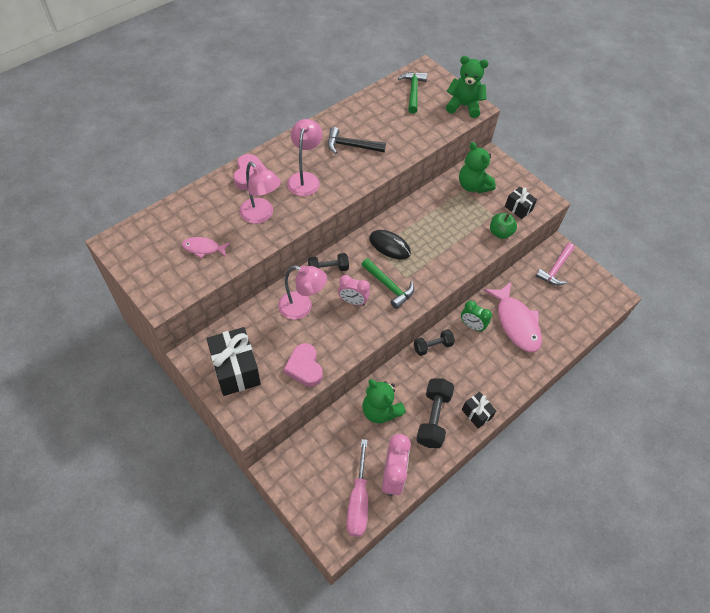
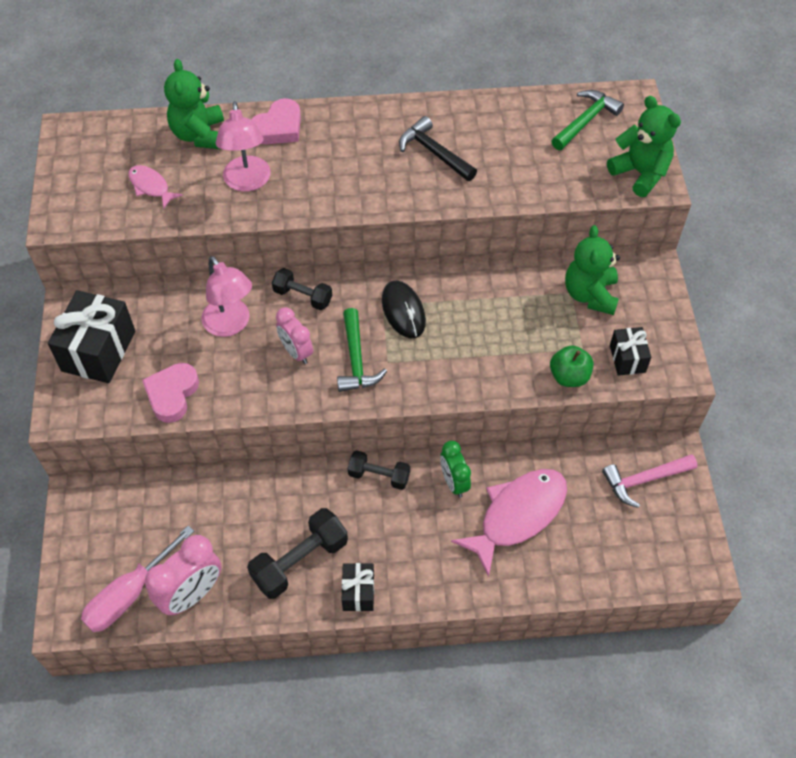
camera: 40 degrees right, 0 degrees up
(305, 178) = (338, 165): pink lamp -> none
(380, 410) = (246, 510): green teddy bear -> green teddy bear (199, 135)
(516, 323) = (517, 515): pink fish -> pink fish turned 150 degrees counterclockwise

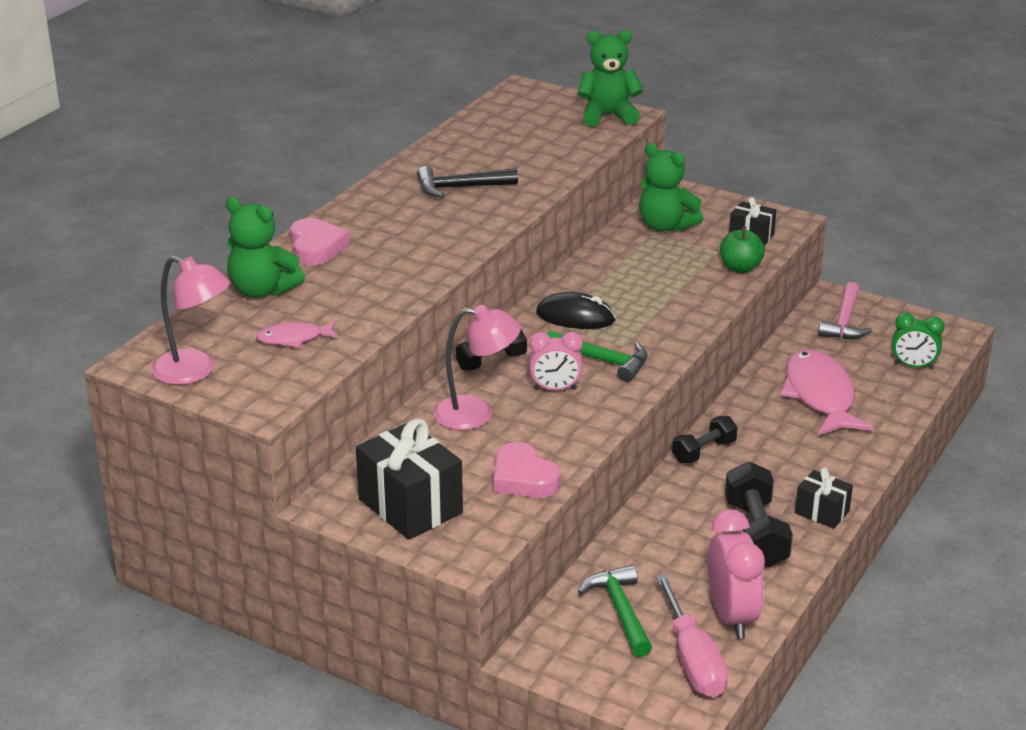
camera: 55 degrees left, 25 degrees down
(247, 182) = (365, 286): pink lamp -> pink lamp (195, 372)
(454, 482) = (752, 414): green clock -> green clock (913, 366)
(586, 121) = (519, 115): green hammer -> green hammer (620, 610)

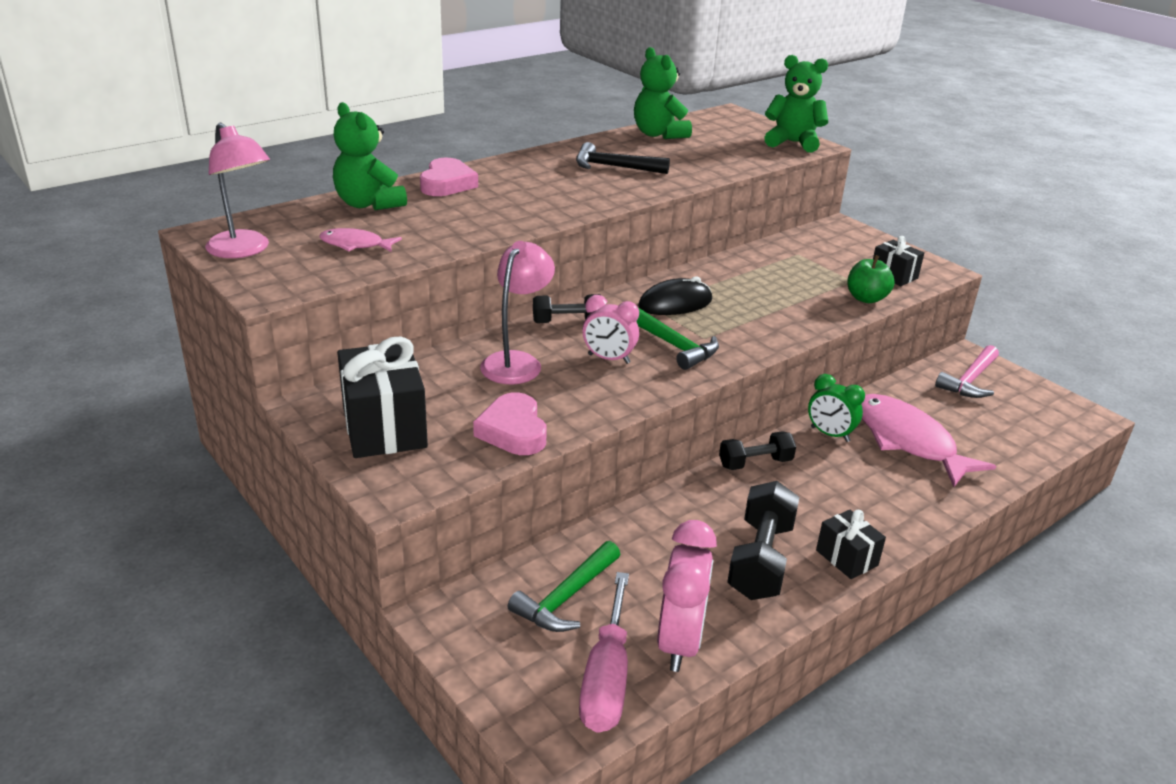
camera: 20 degrees right, 0 degrees up
(476, 414) = (517, 362): pink lamp -> pink lamp turned 90 degrees counterclockwise
(575, 317) = (675, 303): black mouse -> black mouse turned 60 degrees counterclockwise
(620, 610) = (566, 598): green hammer -> green hammer turned 150 degrees counterclockwise
(665, 226) = (814, 251): green teddy bear -> green teddy bear (658, 134)
(820, 395) = (908, 441): pink fish -> pink fish turned 45 degrees counterclockwise
(913, 366) = (1025, 438): green clock -> green clock (830, 434)

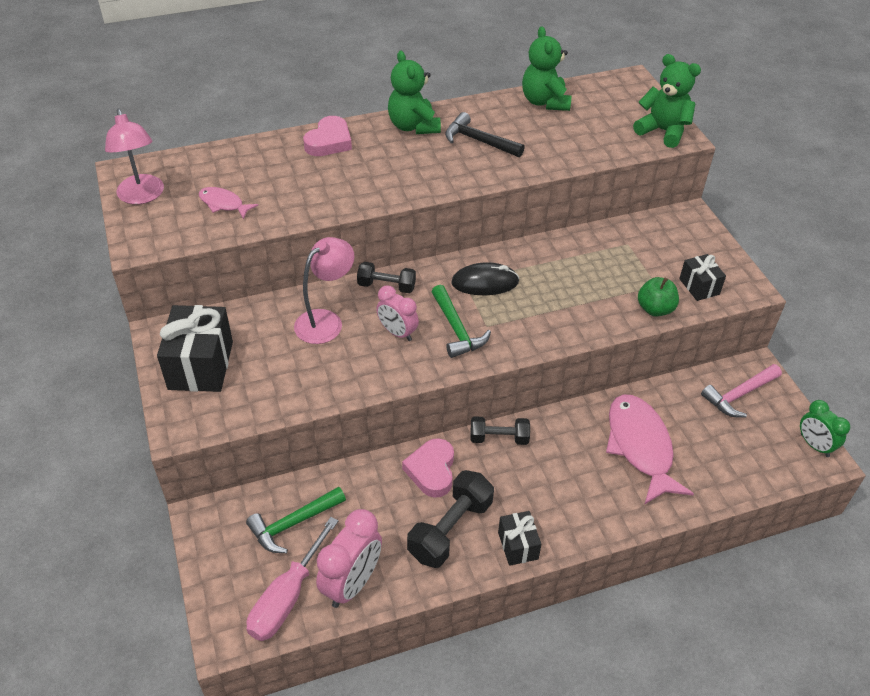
camera: 20 degrees right, 15 degrees up
(368, 204) = (256, 157): green teddy bear -> green teddy bear (413, 126)
(513, 431) = (288, 390): pink heart -> pink heart (431, 470)
(830, 434) = (577, 424): green clock -> green clock (814, 445)

